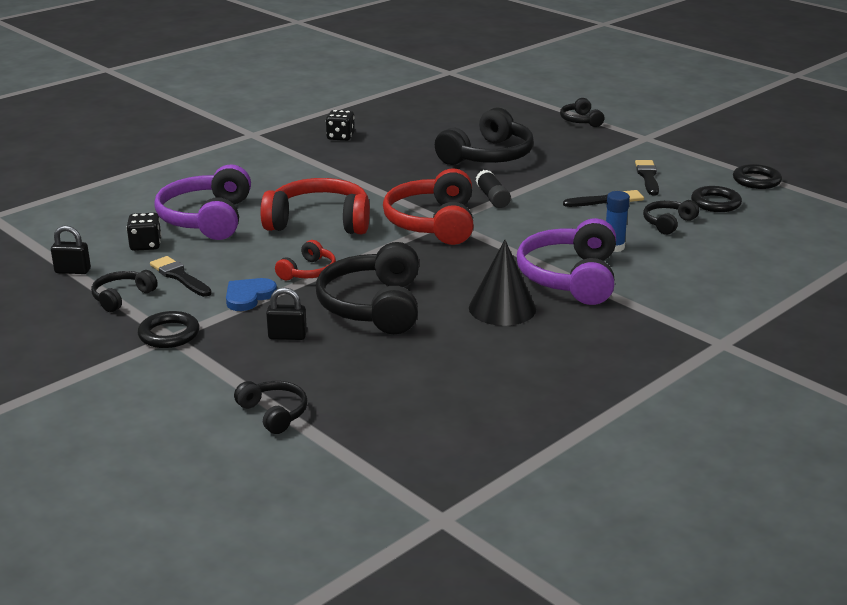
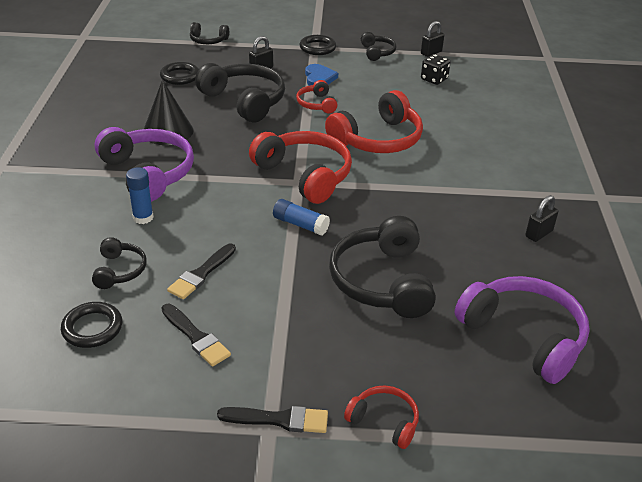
camera: 135 degrees right, 10 degrees up
(179, 276) = (375, 72): black brush -> black brush (279, 419)
(207, 218) = (445, 109): purple headphones -> purple headphones (524, 336)
(340, 137) = (539, 234): black dice -> black padlock
(492, 198) = (300, 224): black glue stick -> blue glue stick
(580, 120) = (384, 421): black headphones -> red headphones
(756, 180) = (68, 402): black ring -> black ring (180, 76)

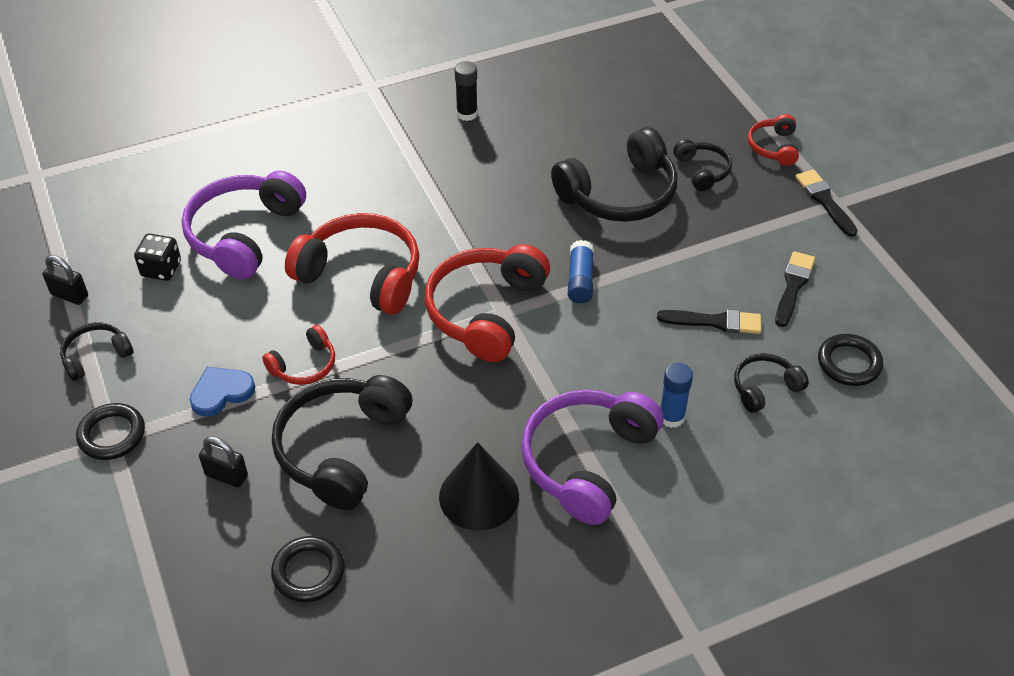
camera: 115 degrees left, 10 degrees up
(208, 40) = (149, 604): black headphones -> black headphones (702, 171)
(524, 336) = (619, 98): purple headphones -> purple headphones (244, 234)
(539, 234) = (467, 114): black padlock -> black glue stick

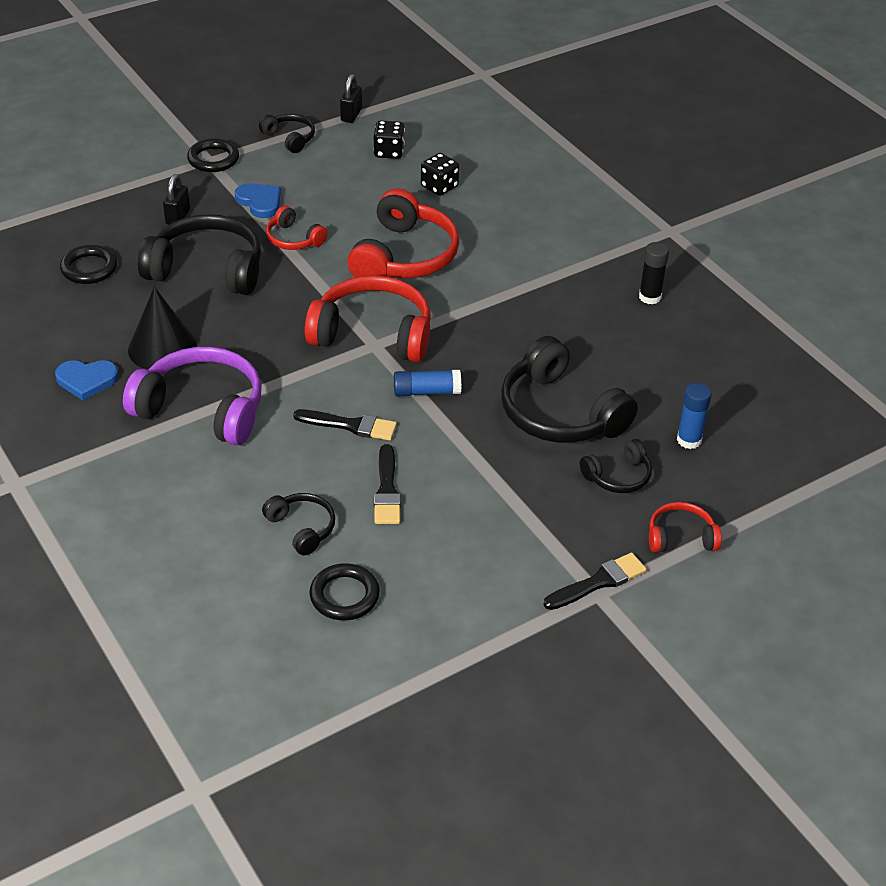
camera: 80 degrees right, 5 degrees down
(244, 234) = (439, 187): purple headphones -> black dice
(526, 572) = (86, 380): none -> blue heart
(671, 417) = (258, 461): blue glue stick -> blue glue stick (689, 440)
(793, 286) = (451, 552): black brush -> black brush (350, 425)

